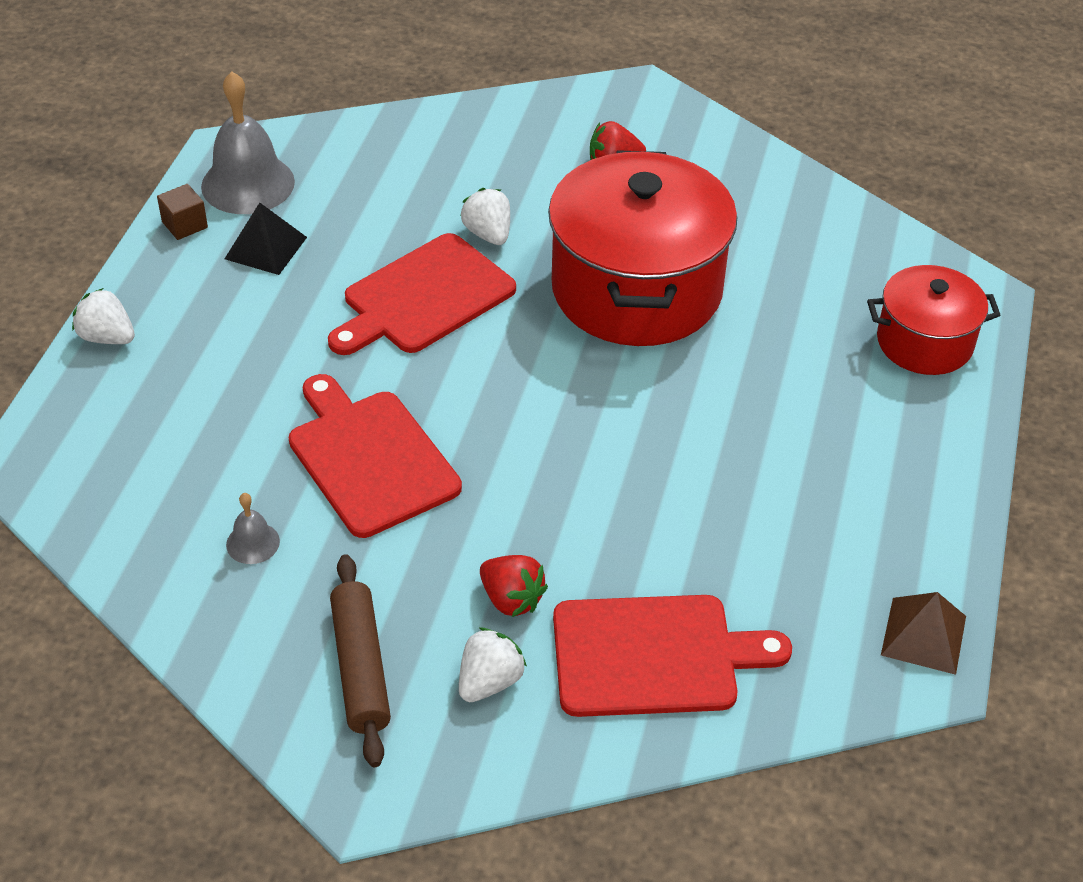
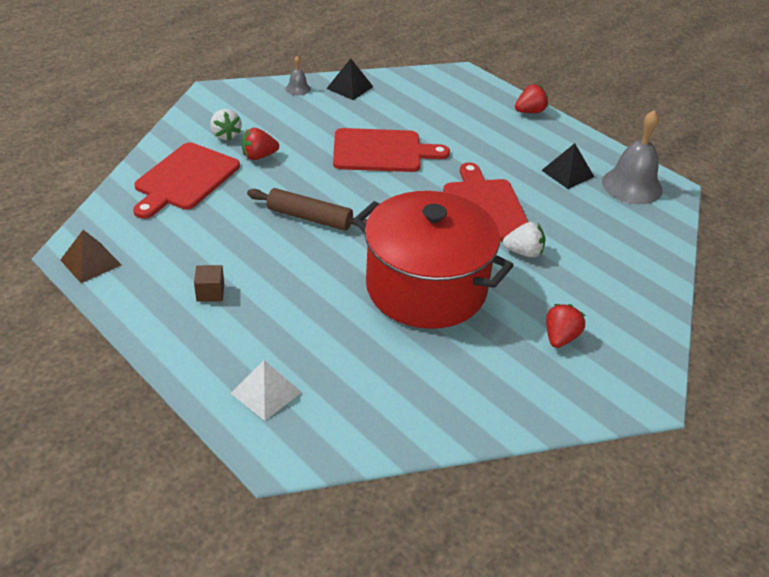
camera: 120 degrees right, 5 degrees down
(107, 337) = (529, 111): white strawberry -> red strawberry
(185, 225) = (606, 155): brown cube -> brown cube (210, 292)
(189, 595) = (349, 87): none -> black pyramid
(253, 543) = (362, 108): grey bell -> grey bell (298, 88)
(360, 667) = (269, 110): brown rolling pin -> brown rolling pin (309, 218)
(924, 342) = (266, 392): red pot -> white pyramid

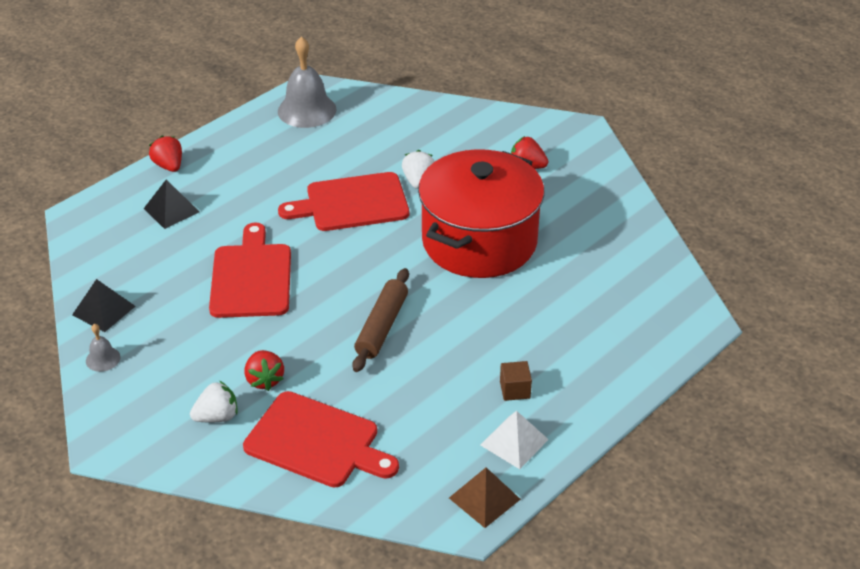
camera: 90 degrees left, 0 degrees up
(266, 392) = (635, 335): white pyramid -> white pyramid (514, 442)
(567, 173) = (288, 147): black pyramid -> black pyramid (171, 210)

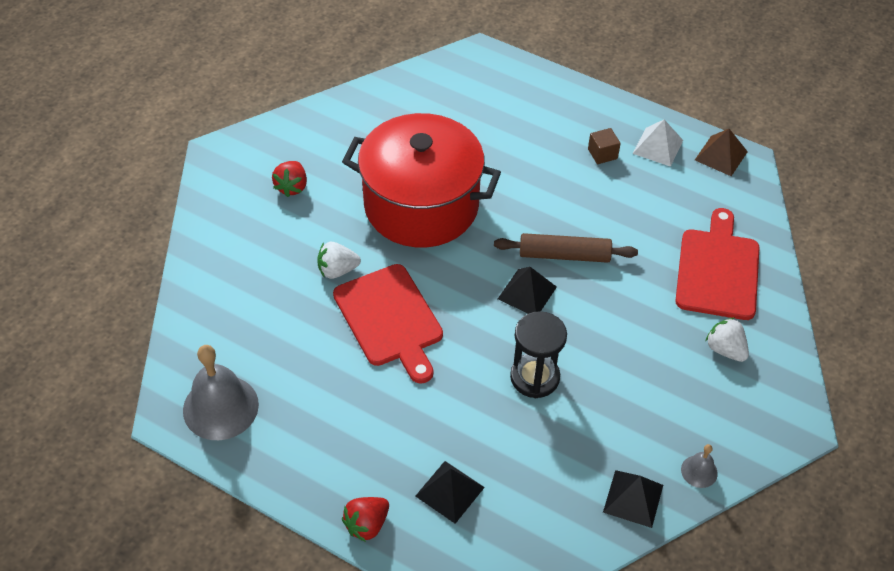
camera: 105 degrees left, 10 degrees up
(251, 277) = (534, 377): red cutting board -> black hourglass
(264, 380) = (666, 326): red strawberry -> none
(346, 291) = (527, 292): none -> black pyramid

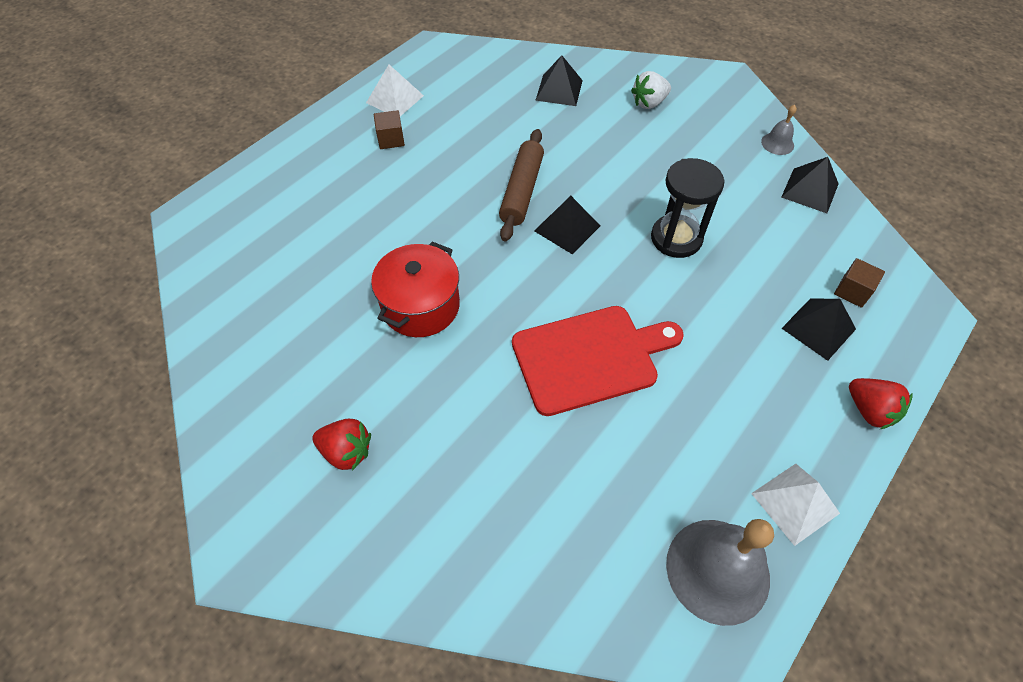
camera: 80 degrees left, 5 degrees up
(276, 460) = (795, 503): none -> white pyramid
(337, 270) = (506, 407): white strawberry -> none
(421, 205) = (421, 306): red pot -> red pot, size x0.55
(500, 525) = (852, 291): none -> brown cube
(718, 270) = (559, 90): red cutting board -> black pyramid
(721, 155) = (421, 61): brown pyramid -> none

